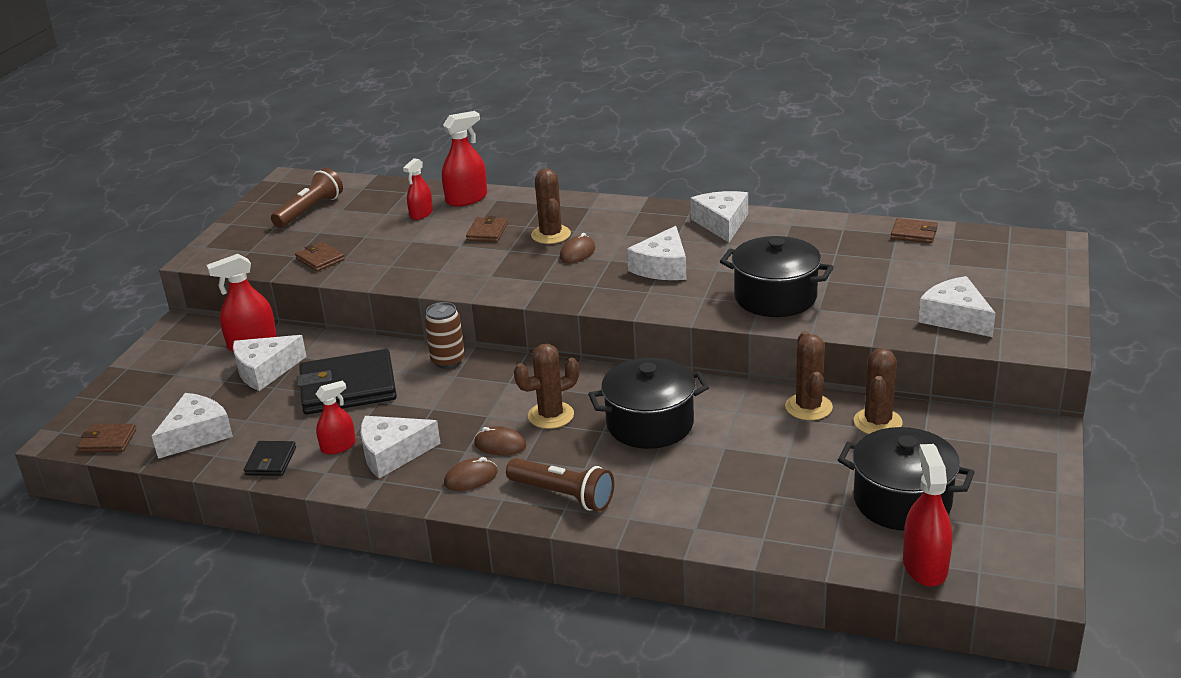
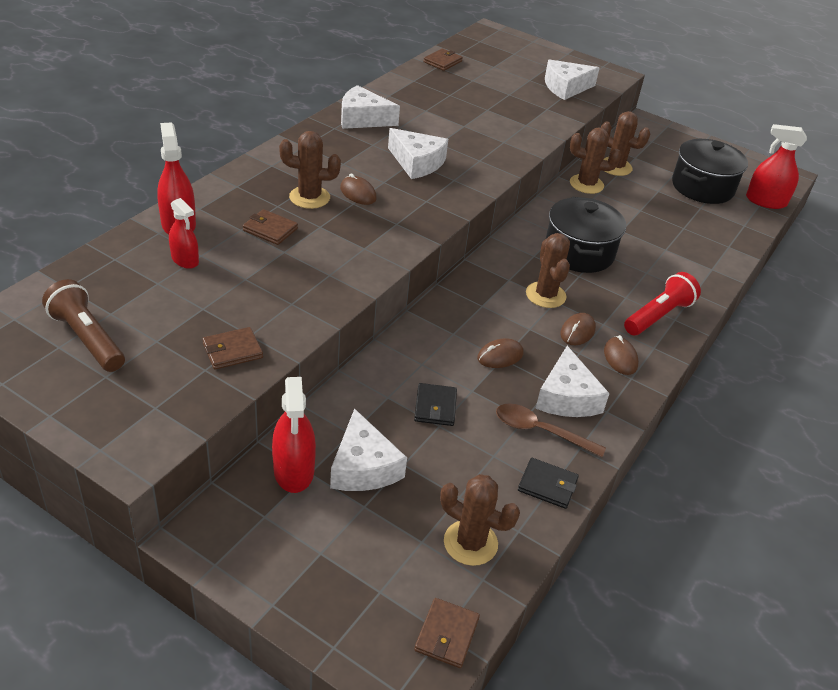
camera: 80 degrees left, 10 degrees up
(197, 434) = (470, 543): white cheese -> brown cactus
(338, 446) = (540, 431): red spray bottle -> brown spoon
(348, 387) = (435, 407): black wallet -> black wallet, size x0.48
(434, 406) = (500, 356): none -> brown mouse
(448, 361) = (424, 332): brown can -> none
(563, 495) = (658, 316): brown flashlight -> red flashlight
(775, 297) = (499, 134): black pot -> none

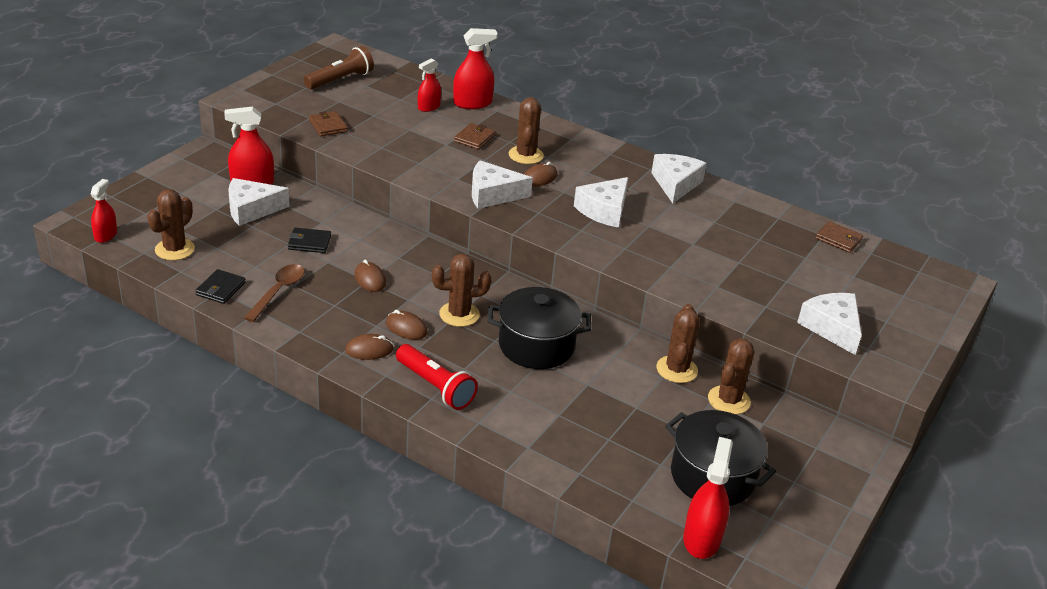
camera: 90 degrees right, 5 degrees down
(446, 635) = (105, 235): brown wallet -> red spray bottle
(567, 397) = (317, 310): white cheese -> white cheese (492, 194)

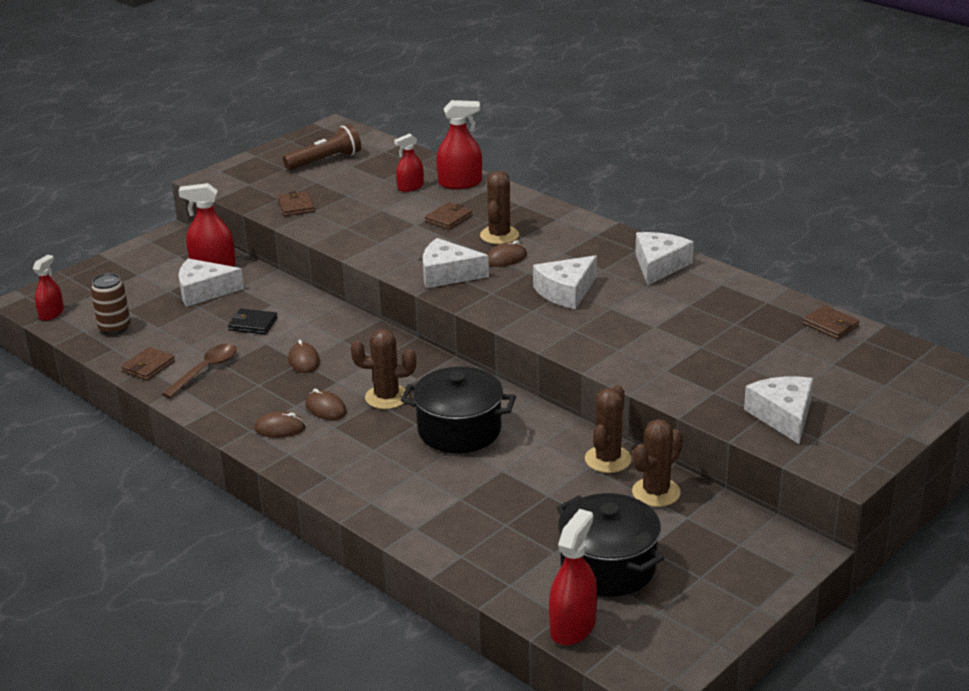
camera: 15 degrees right, 5 degrees down
(174, 249) = (114, 328): brown cactus -> brown can
(220, 289) = (148, 366): black wallet -> brown wallet
(435, 386) = (337, 466): red flashlight -> none

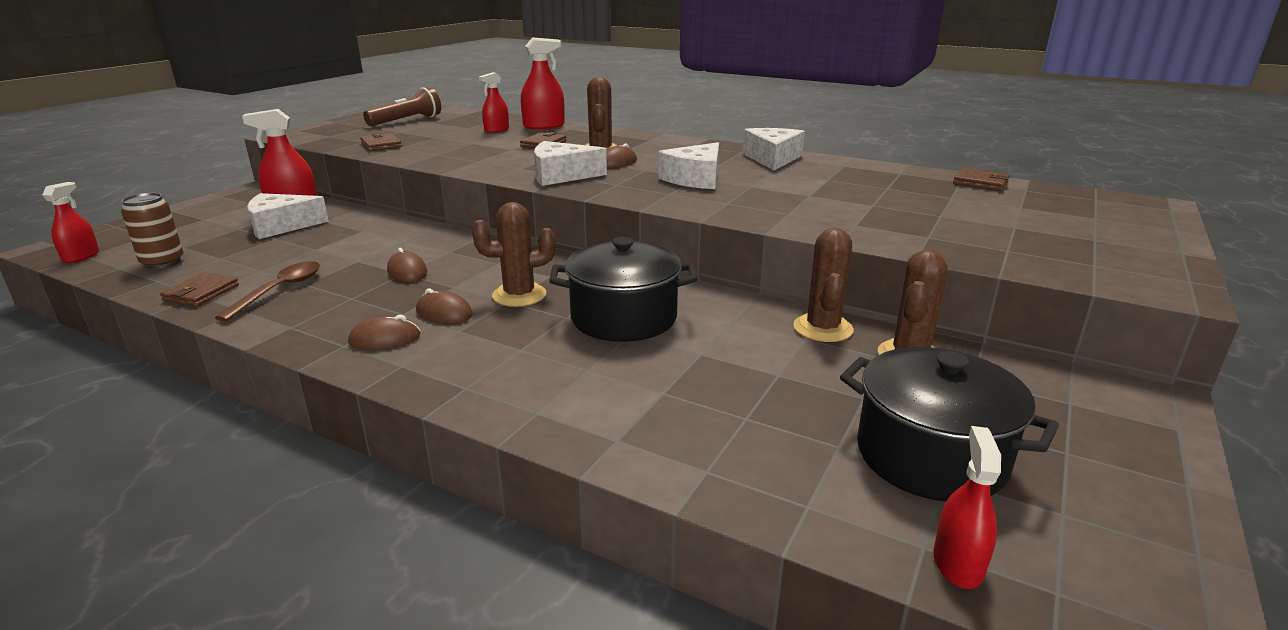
camera: 15 degrees left, 5 degrees down
(253, 324) = (341, 247): black wallet -> none
(572, 626) = (958, 563): red spray bottle -> red spray bottle, size x0.65
(783, 416) = (1029, 249): white cheese -> none

